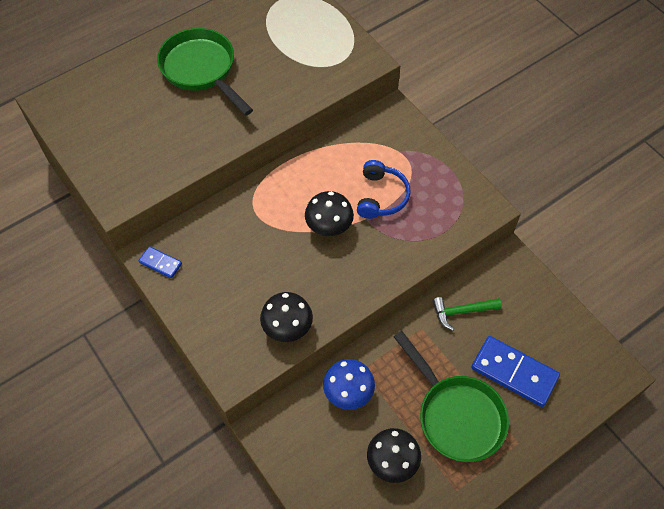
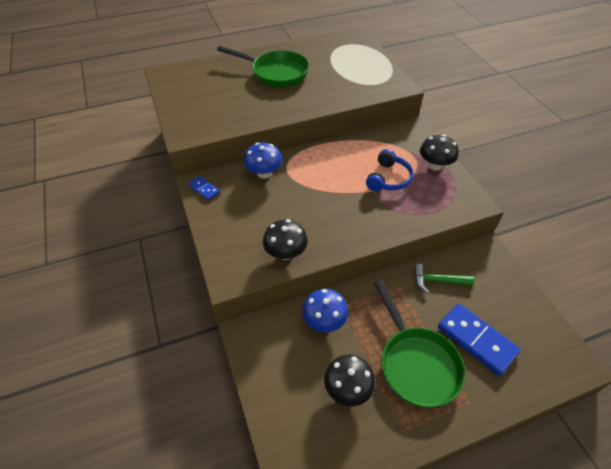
camera: 15 degrees right, 10 degrees down
(201, 70) = (276, 73): green pan -> green pan turned 135 degrees clockwise
(228, 223) = (264, 173): none -> blue mushroom
(329, 226) = (341, 190): black mushroom -> black mushroom (435, 165)

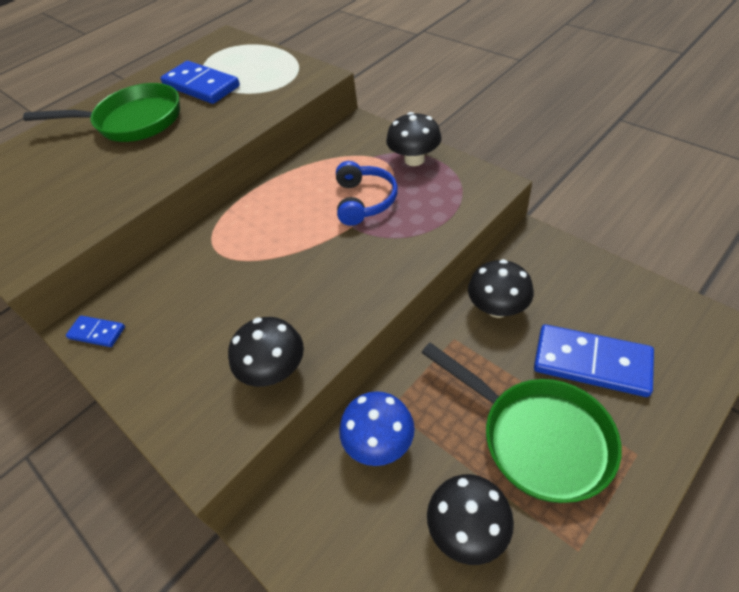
camera: 20 degrees left, 0 degrees up
(264, 173) = (183, 268): blue mushroom -> none
(325, 65) = (201, 86): none -> blue domino
(437, 281) = (497, 308): green hammer -> black mushroom

